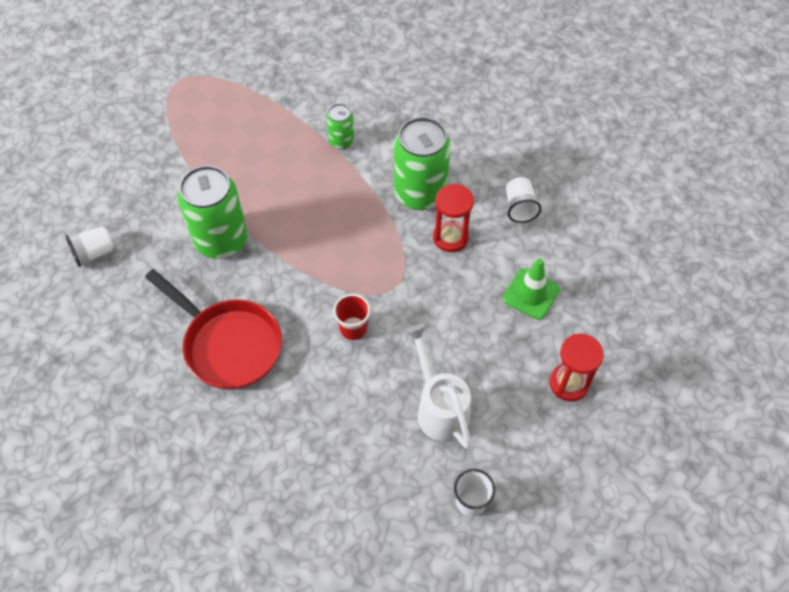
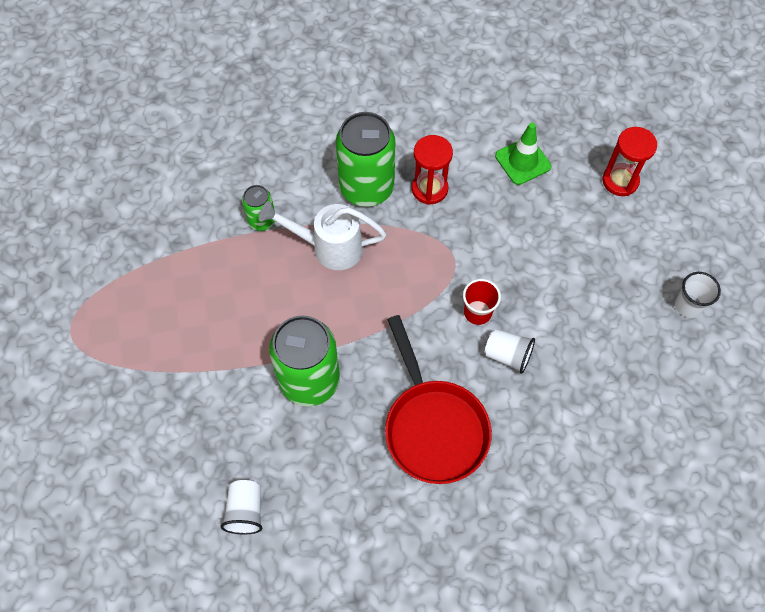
camera: 60 degrees left, 5 degrees up
(228, 344) = (433, 427): red pan -> red pan turned 90 degrees clockwise
(439, 407) = (592, 285): white watering can -> white watering can (328, 247)
(519, 207) = (431, 122): white cup -> white cup (507, 355)

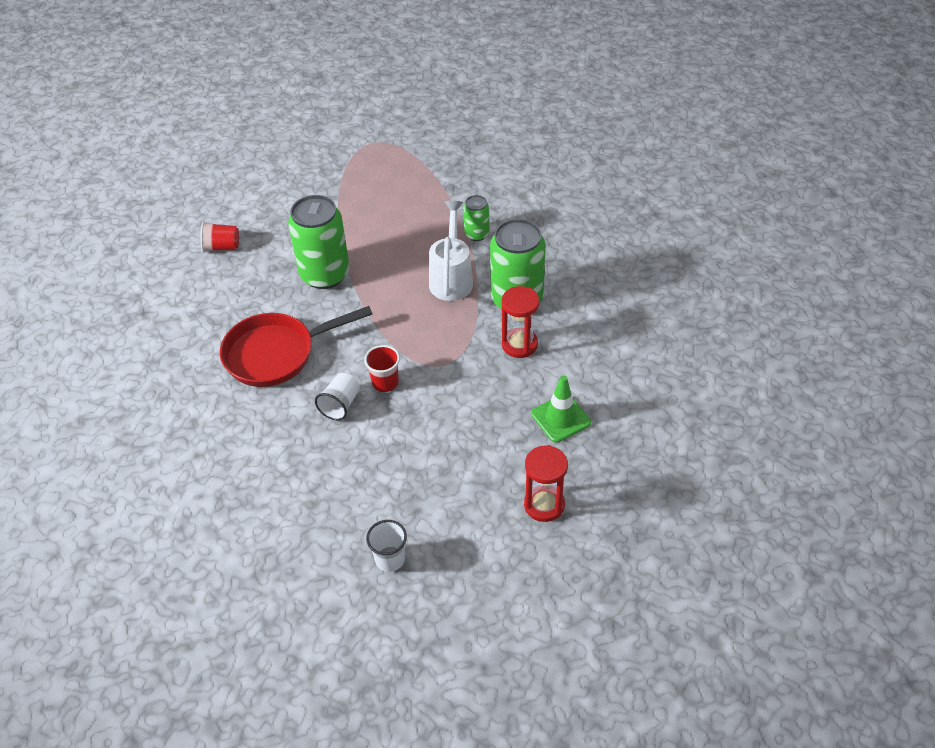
camera: 90 degrees right, 15 degrees down
(245, 511) = (222, 247): white cup -> red cup

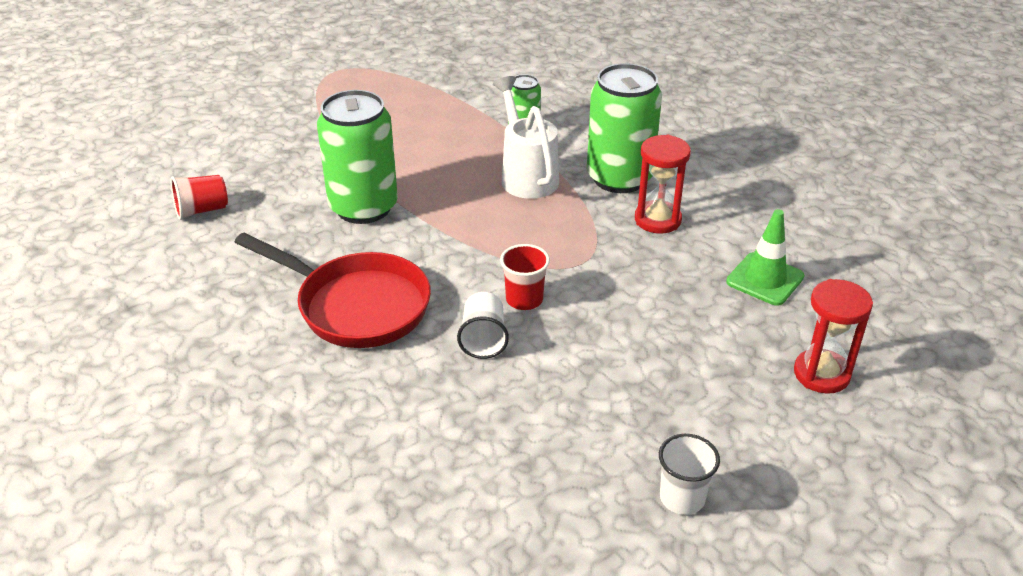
camera: 25 degrees left, 10 degrees down
(276, 354) = (356, 306): red pan -> red pan turned 105 degrees counterclockwise

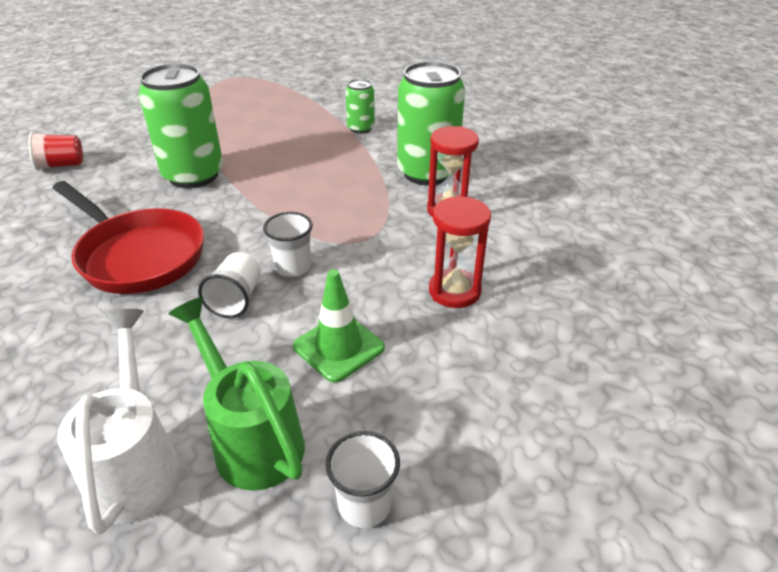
camera: 10 degrees right, 0 degrees up
(524, 299) = (293, 267): red cup -> white cup
(526, 175) = (346, 163): white watering can -> white watering can (137, 464)
(562, 461) = (251, 438): none -> green watering can
(765, 279) = (536, 274): green traffic cone -> green traffic cone (338, 347)
(821, 374) = (569, 378): red hourglass -> red hourglass (454, 291)

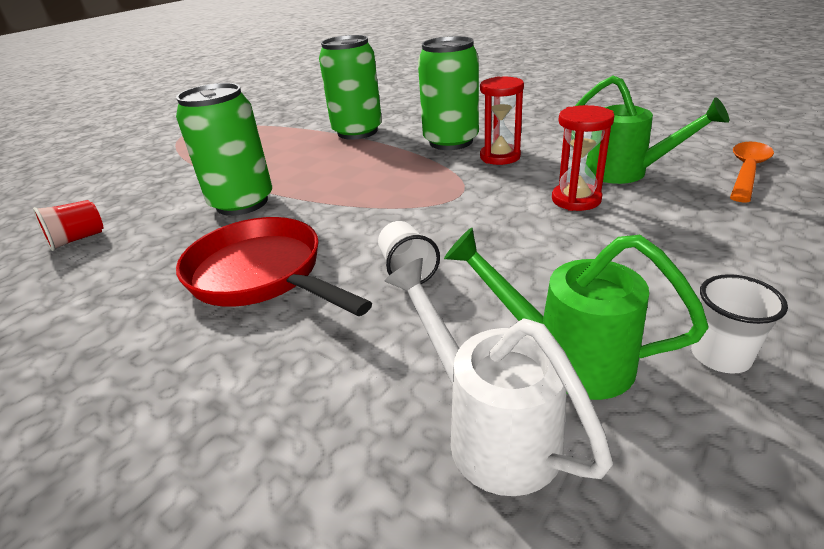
camera: 25 degrees left, 5 degrees down
(138, 255) = (262, 275): red pan -> red pan turned 150 degrees counterclockwise
(293, 267) = (426, 230): white cup -> none
(338, 347) = (542, 266): green traffic cone -> none
(361, 128) = (357, 132): green can -> green can, size x1.97
(543, 281) = (626, 173): none -> green watering can
(672, 334) = (747, 171): none -> orange spoon

